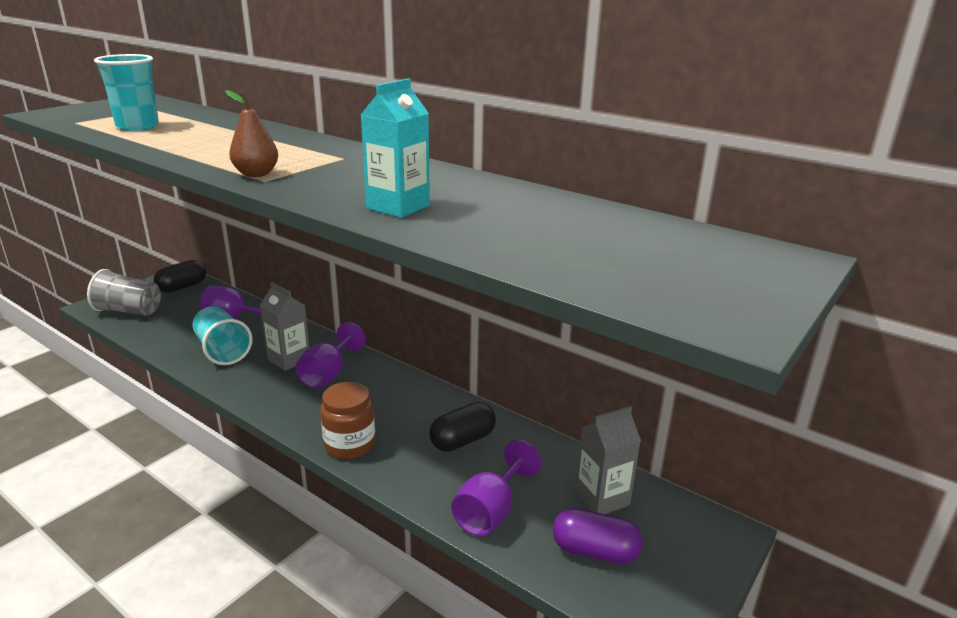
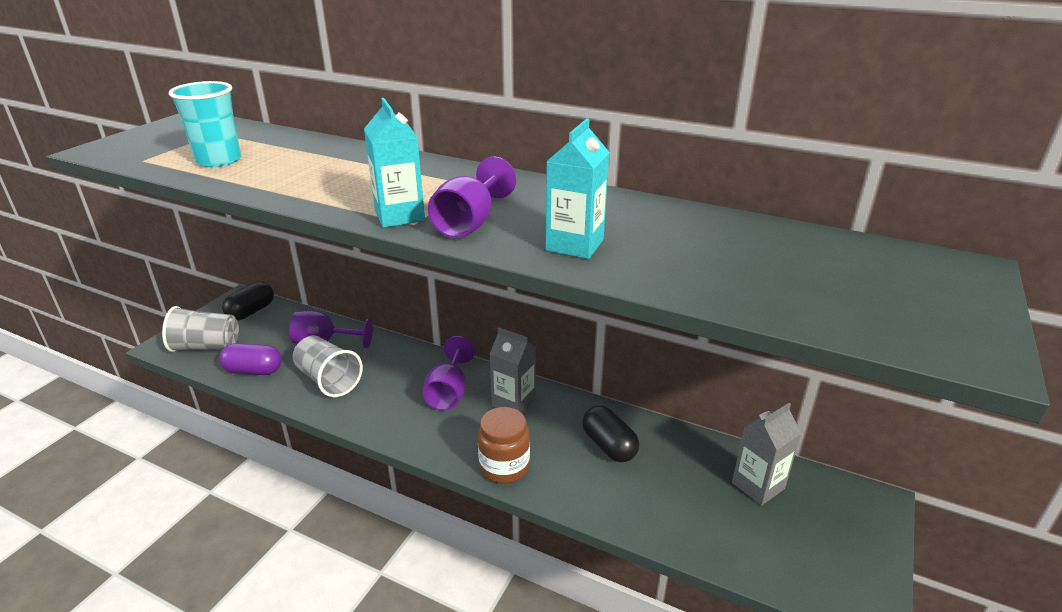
camera: 10 degrees left, 5 degrees up
(222, 351) = (329, 380): turquoise cup -> grey cup
(256, 174) = (399, 216): brown pear -> turquoise carton
(289, 359) = (402, 381): grey carton -> grey carton (513, 402)
(462, 440) = (609, 446): black capsule -> black capsule turned 75 degrees counterclockwise
(490, 512) = (666, 516): purple goblet -> purple goblet (469, 223)
(595, 551) = (773, 540): purple capsule -> purple capsule (254, 371)

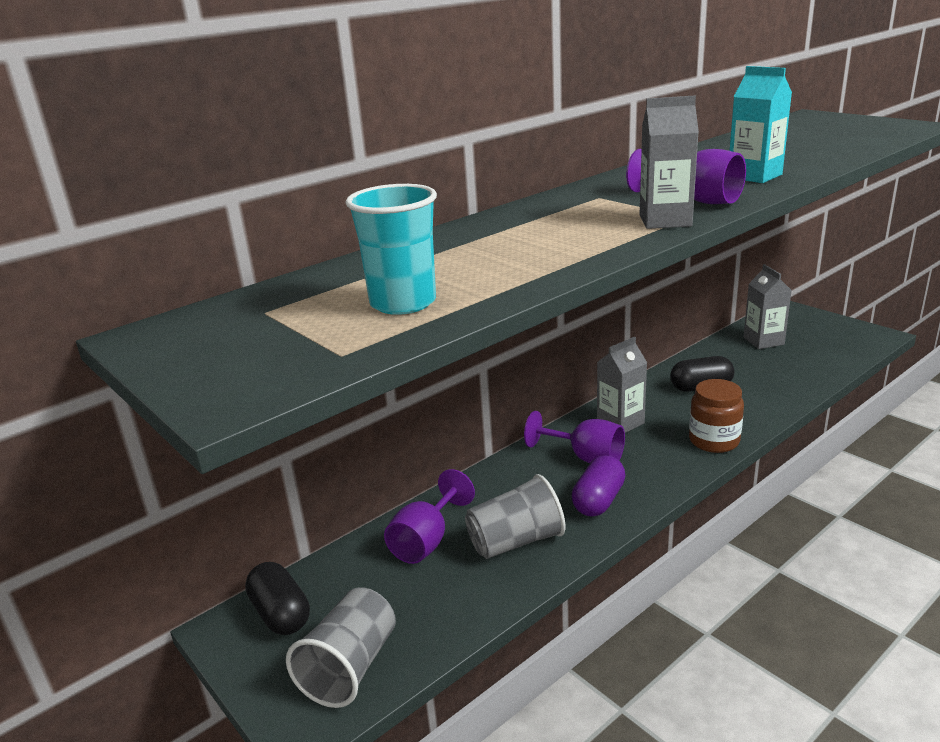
camera: 65 degrees left, 5 degrees down
(254, 371) = (453, 611): purple capsule -> purple capsule (598, 501)
(399, 216) = (665, 221): turquoise carton -> grey carton

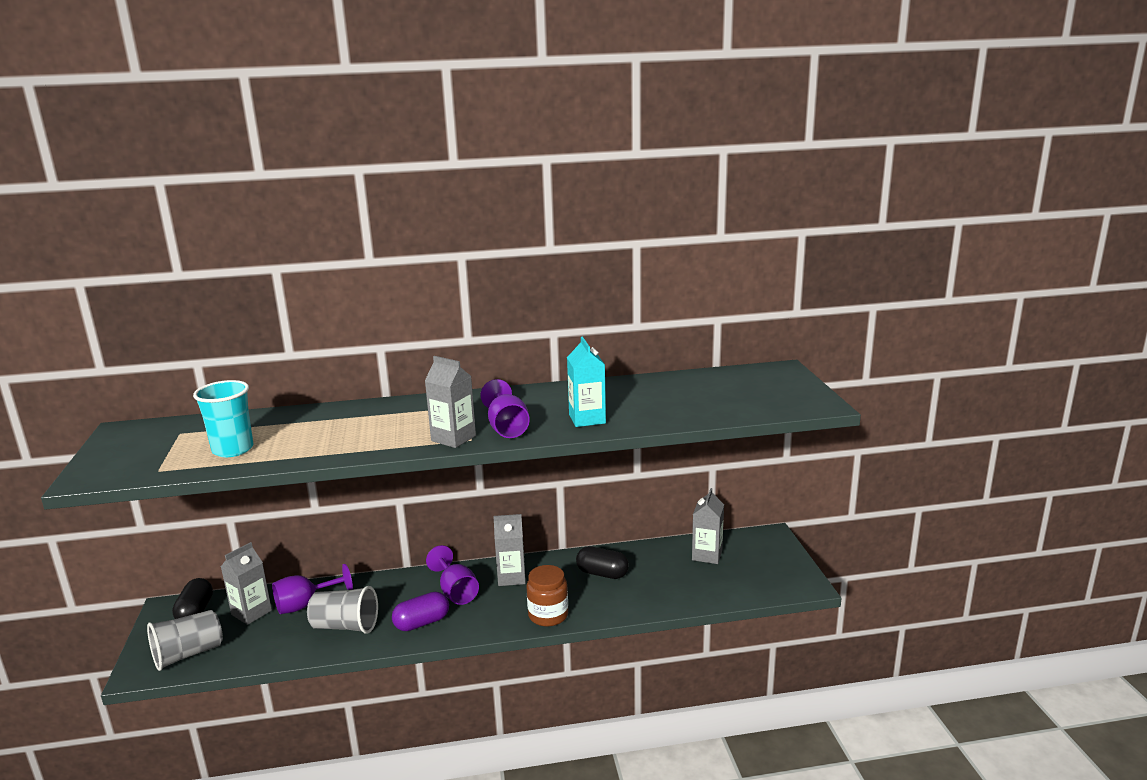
camera: 30 degrees right, 5 degrees down
(366, 580) = (251, 612): none -> grey carton

